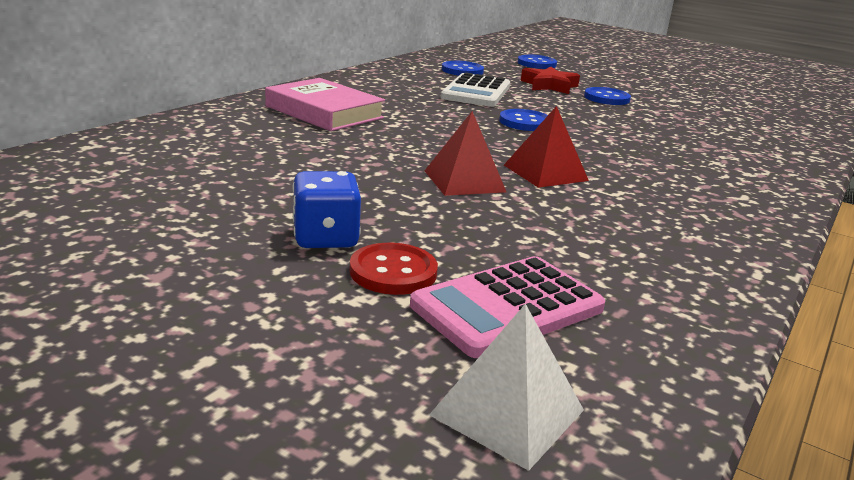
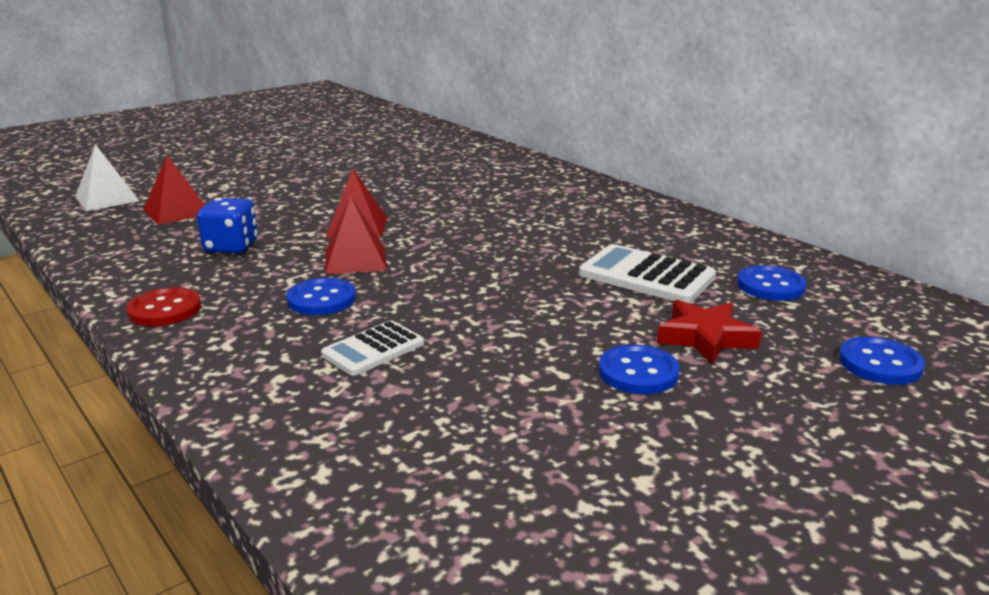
camera: 110 degrees right, 0 degrees up
(324, 112) = (551, 199): pink book -> none
(325, 238) = (297, 183): blue dice -> blue dice (231, 247)
(393, 272) = (242, 193): red button -> red button (165, 309)
(507, 307) = (177, 211): pink calculator -> red pyramid
(525, 122) = (510, 281): blue button -> blue button (321, 299)
(675, 152) = (373, 349): none -> white calculator

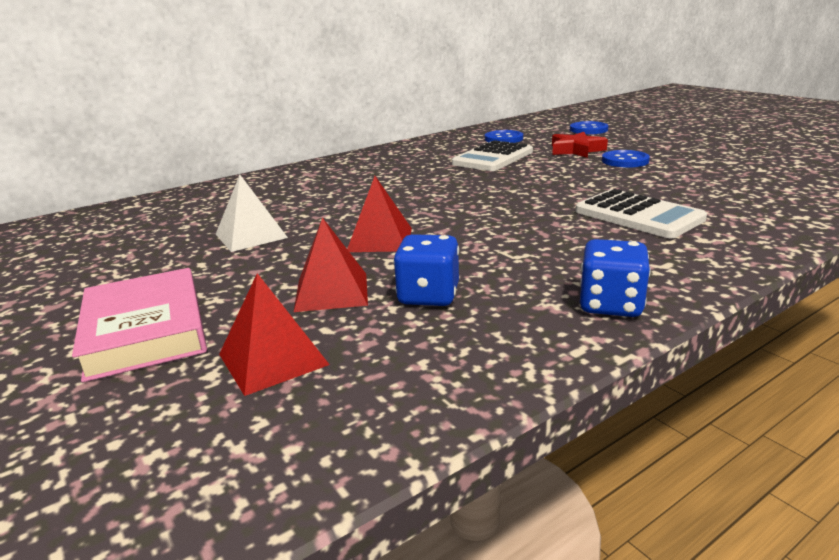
camera: 85 degrees left, 0 degrees up
(107, 199) = (150, 458): white pyramid -> white pyramid (251, 236)
(165, 309) = (610, 305): red button -> blue dice
(238, 180) = (145, 330): none -> pink book
(321, 299) = (559, 238): blue button -> none
(355, 260) = (468, 233): red pyramid -> red pyramid (332, 292)
(373, 349) = (638, 215): white calculator -> white calculator, size x1.57

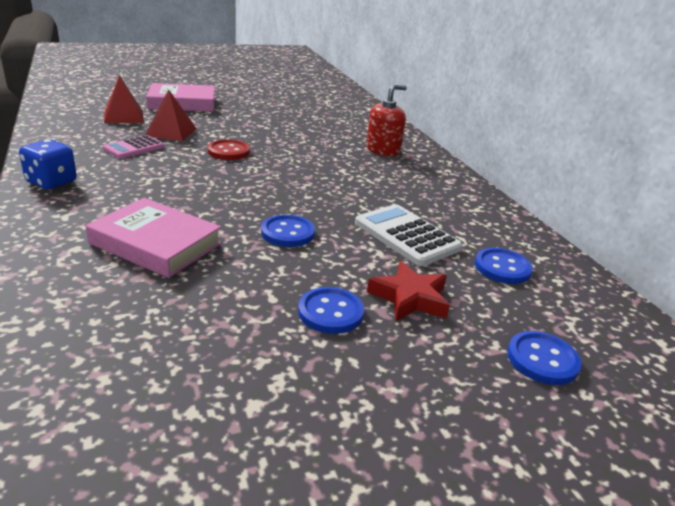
camera: 100 degrees right, 5 degrees up
(251, 236) = (277, 126): white pyramid -> none
(303, 182) = (383, 150): none -> red soap dispenser
(380, 239) = (228, 151): red pyramid -> red button
(428, 296) = (134, 148): blue dice -> pink calculator
(543, 184) = (288, 233): none -> blue button
(638, 215) = (156, 243): white calculator -> pink book

